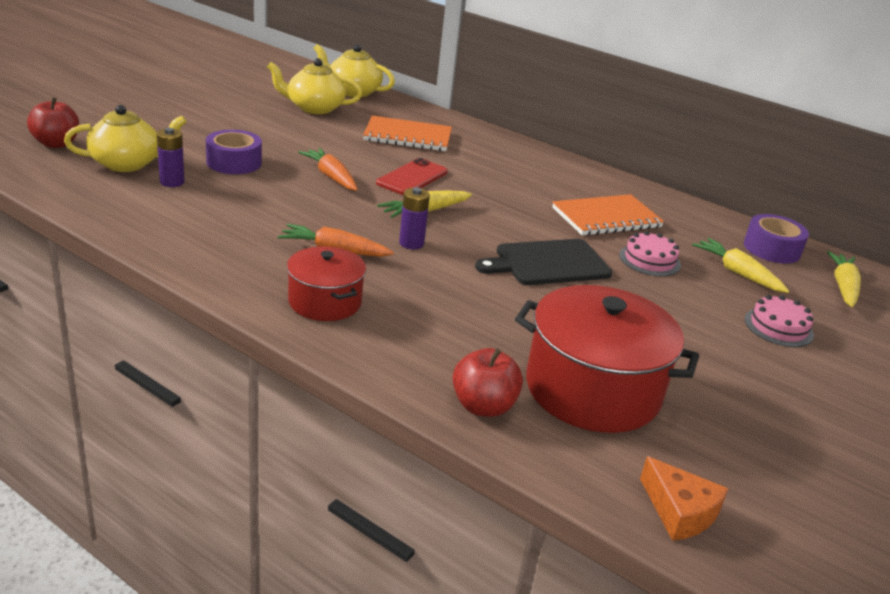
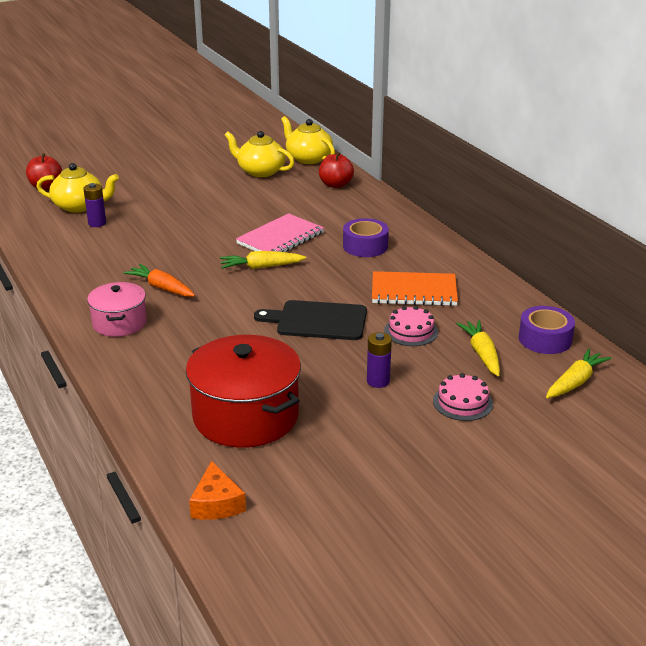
camera: 30 degrees right, 0 degrees up
(234, 162) = (154, 212): purple tape -> purple tape (365, 246)
(325, 302) = (119, 323): red pot -> pink pot
(331, 177) = (216, 231): orange carrot -> none
(408, 136) = (314, 203): orange notebook -> none
(411, 243) = (224, 290): purple battery -> purple battery (378, 381)
(412, 177) = (280, 238): red phone -> pink notebook
(483, 406) = (155, 410): red apple -> red apple (335, 185)

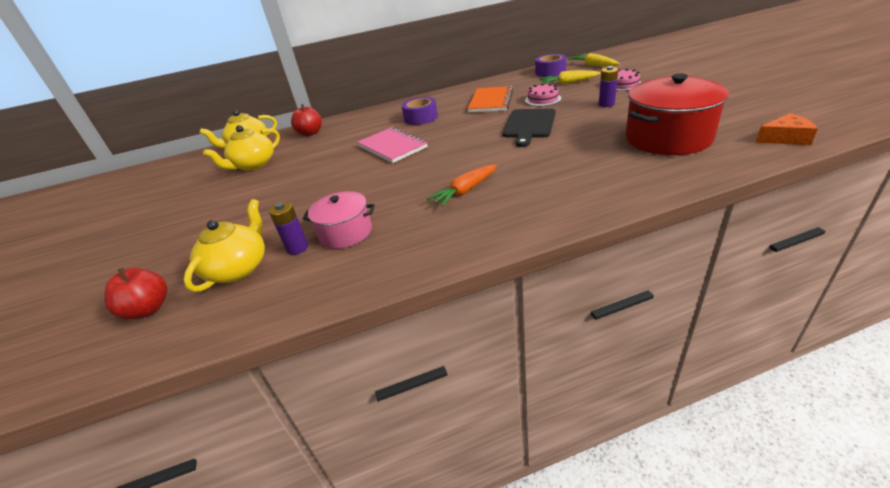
camera: 75 degrees left, 5 degrees up
(119, 323) = (531, 206): pink pot -> pink pot (345, 233)
(261, 267) = (439, 150): yellow carrot -> none

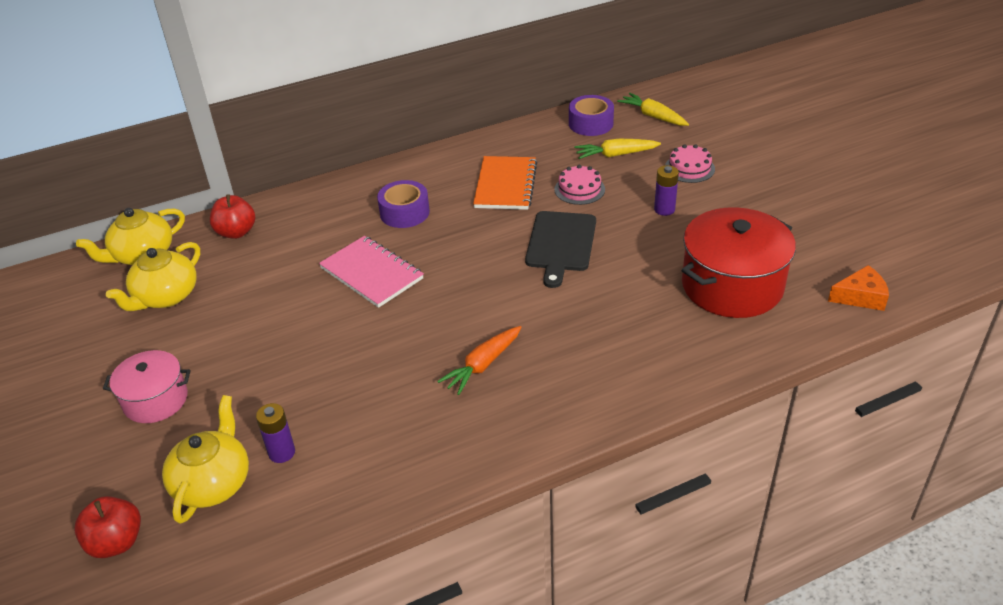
camera: 10 degrees left, 5 degrees up
(345, 233) = (339, 429): pink pot -> pink pot (155, 400)

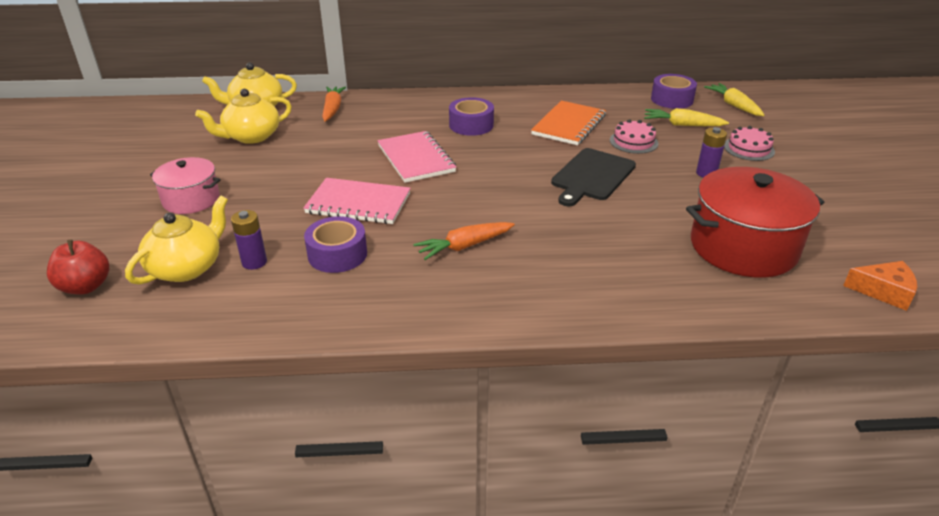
camera: 20 degrees right, 5 degrees down
(236, 232) = (332, 109): red apple -> orange carrot
(345, 348) = (358, 203): none -> pink notebook
(362, 415) = (337, 254): none -> purple tape

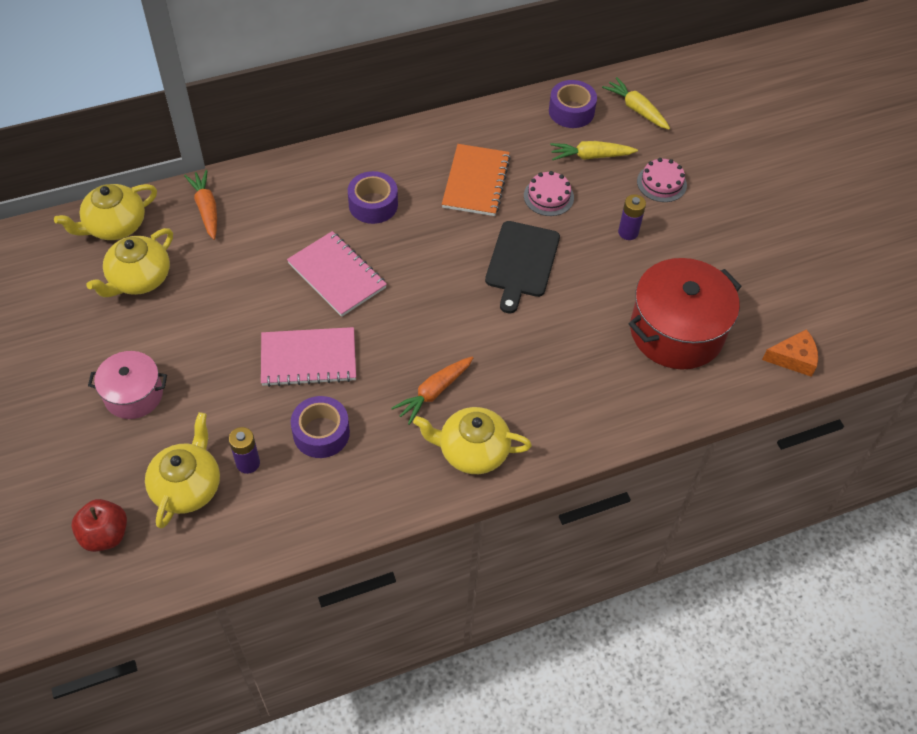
camera: 20 degrees left, 20 degrees up
(482, 297) = (472, 451): none -> yellow teapot

